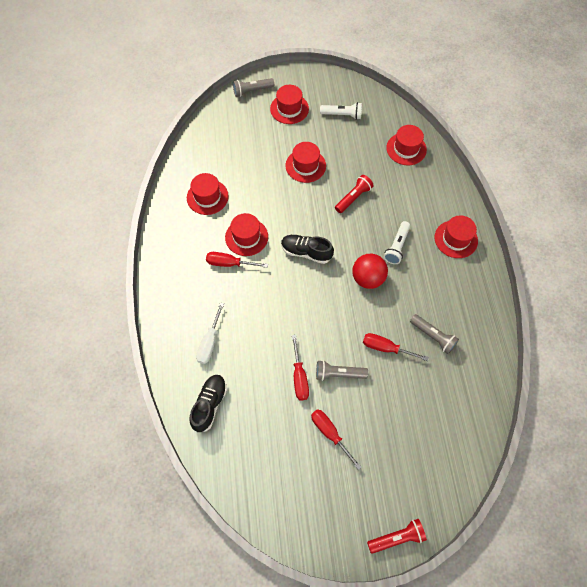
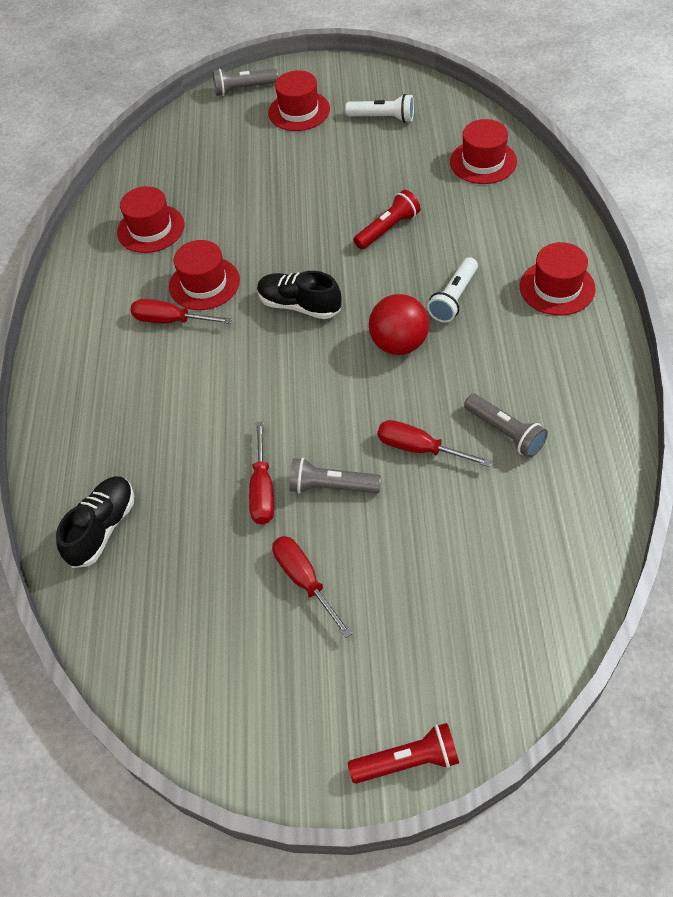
camera: 10 degrees right, 10 degrees down
(210, 342) = (119, 433): white screwdriver -> none
(305, 165) = (314, 186): red hat -> none

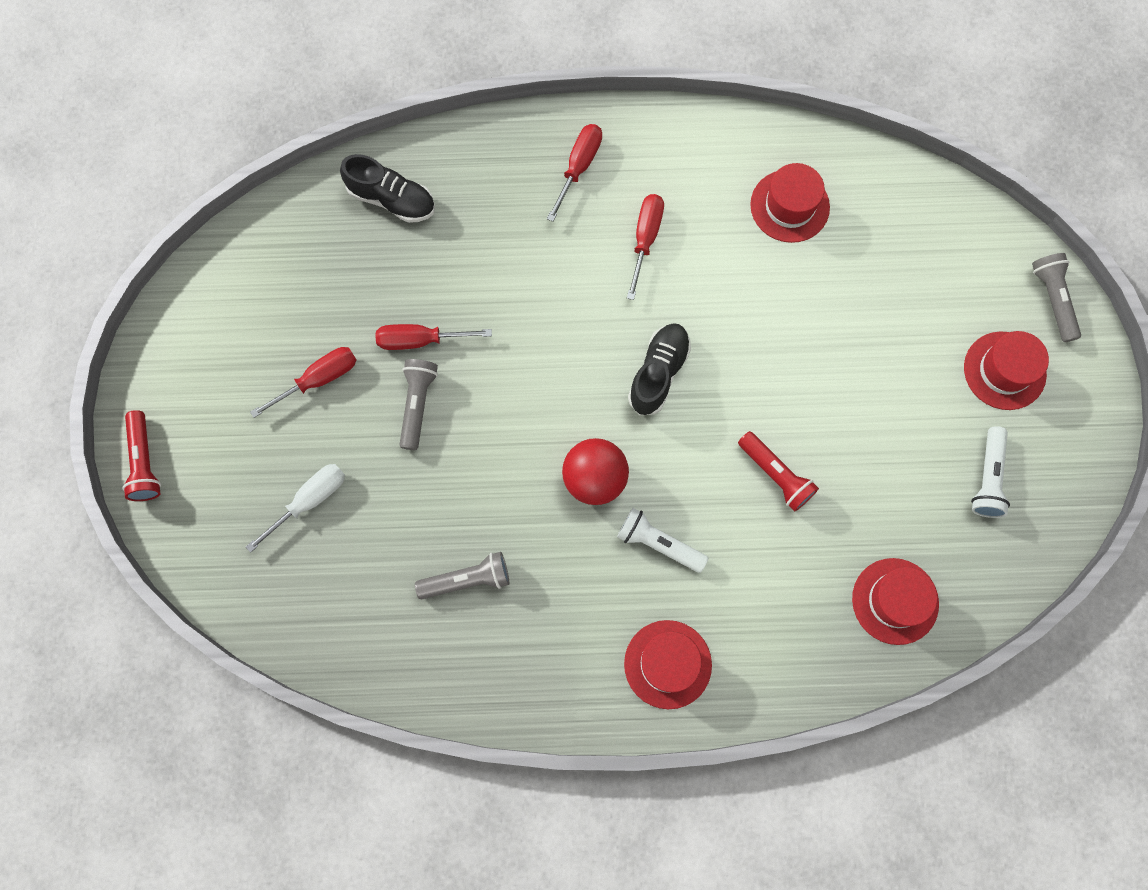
camera: 85 degrees right, 20 degrees up
(204, 283) = (698, 270): red hat -> none
(420, 449) = (454, 492): red screwdriver -> red screwdriver (578, 167)
(440, 577) = (309, 501): none -> white screwdriver
(505, 432) = (467, 580): grey flashlight -> grey flashlight turned 150 degrees counterclockwise

